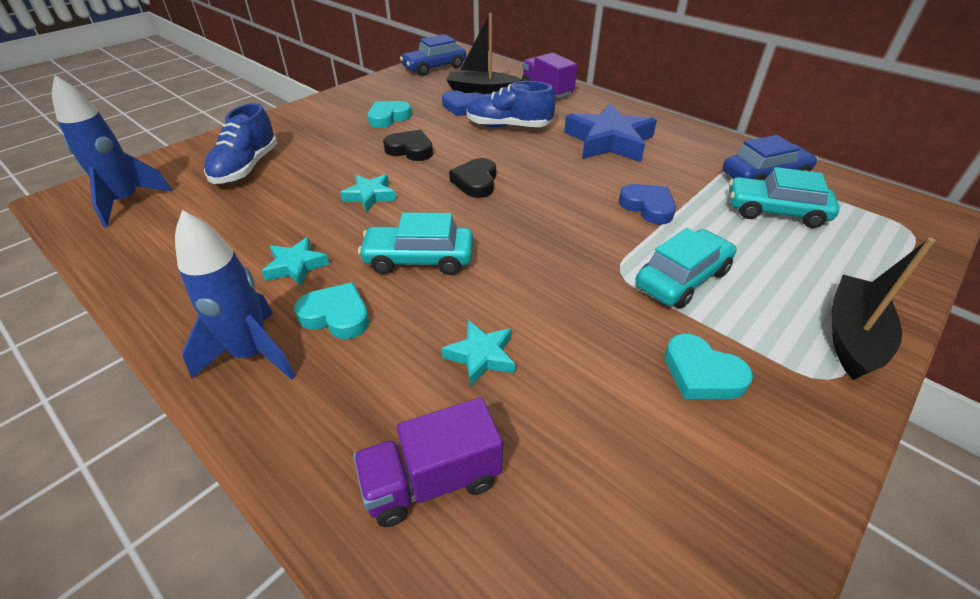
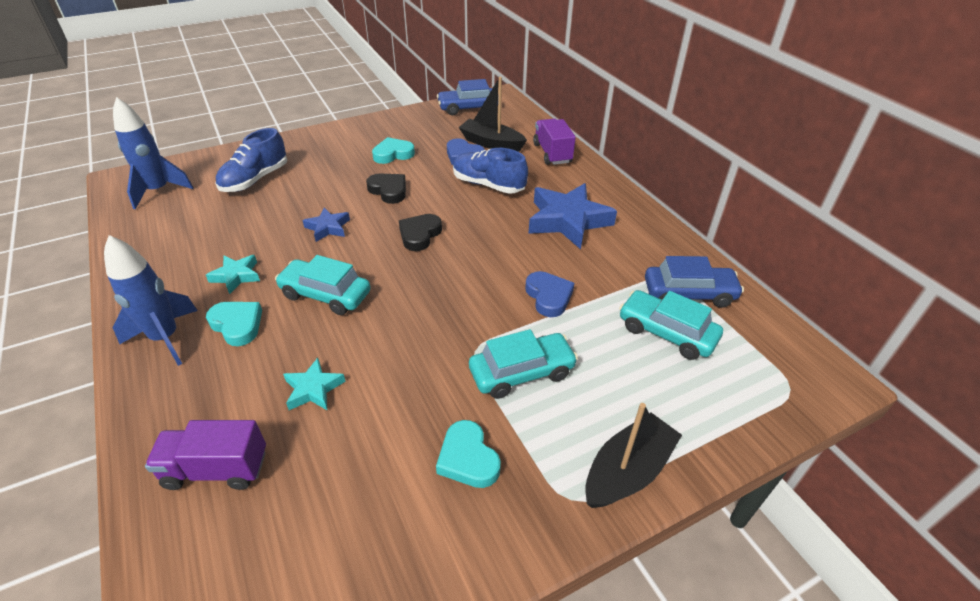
camera: 20 degrees right, 0 degrees up
(370, 196) = (328, 228): turquoise star -> blue star

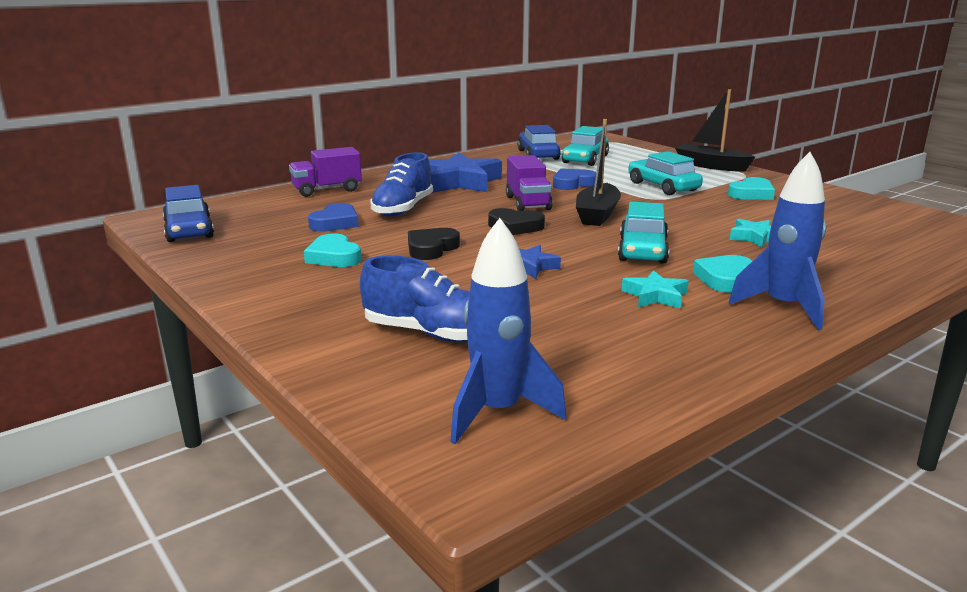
camera: 100 degrees left, 20 degrees down
(216, 469) = (867, 254): purple truck -> purple truck (528, 203)
(491, 143) = (301, 213): black boat -> black boat (597, 214)

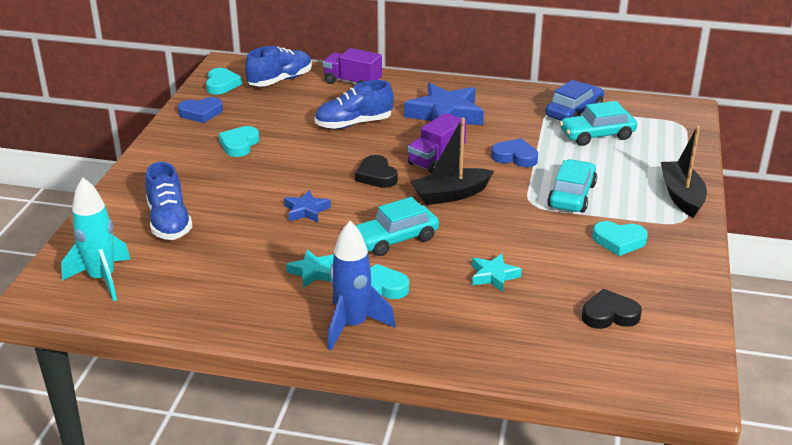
camera: 50 degrees right, 10 degrees up
(189, 230) = (222, 84): blue car -> turquoise heart
(249, 209) = (280, 80): none -> blue shoe
(335, 223) = (295, 117): blue heart -> blue heart (201, 113)
(431, 248) = (294, 166): black heart -> black heart (609, 315)
(498, 412) = (102, 279): blue rocket -> turquoise rocket

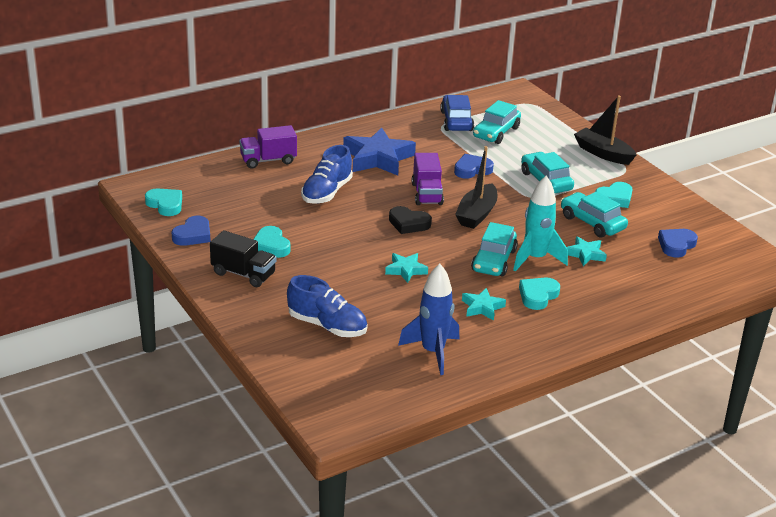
camera: 45 degrees left, 0 degrees up
(102, 279) = (356, 387): turquoise rocket -> turquoise rocket (535, 259)
(183, 155) = (243, 274): none -> black truck
(280, 80) = (208, 181): blue shoe -> none
(306, 211) = (406, 270): blue star -> turquoise star
(353, 326) = (561, 326): blue rocket -> blue rocket (432, 352)
(553, 252) = (592, 223): none -> turquoise car
(609, 315) = (676, 245): black heart -> blue heart

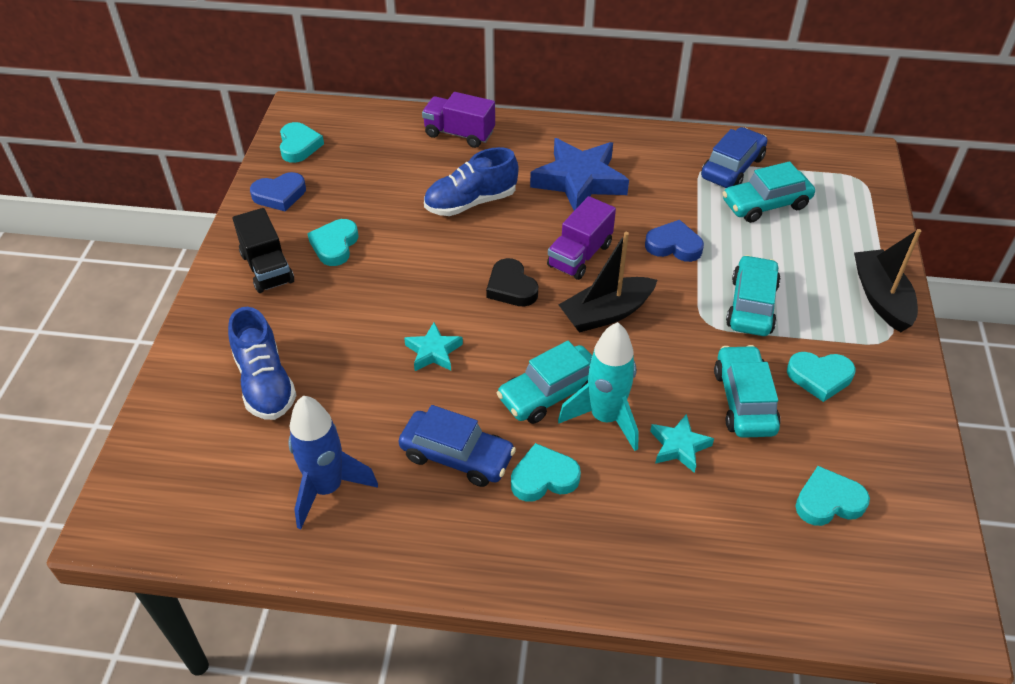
camera: 40 degrees right, 15 degrees up
(482, 307) = (457, 456): turquoise star -> blue car
(676, 245) = (828, 501): blue heart -> turquoise heart

